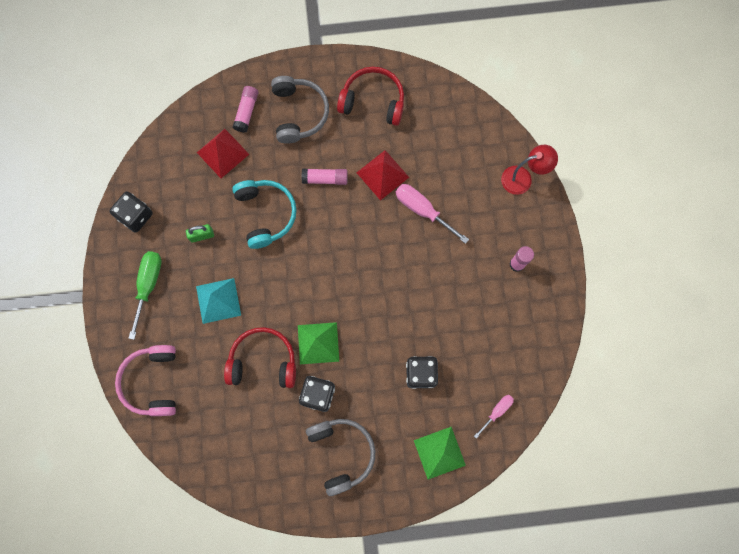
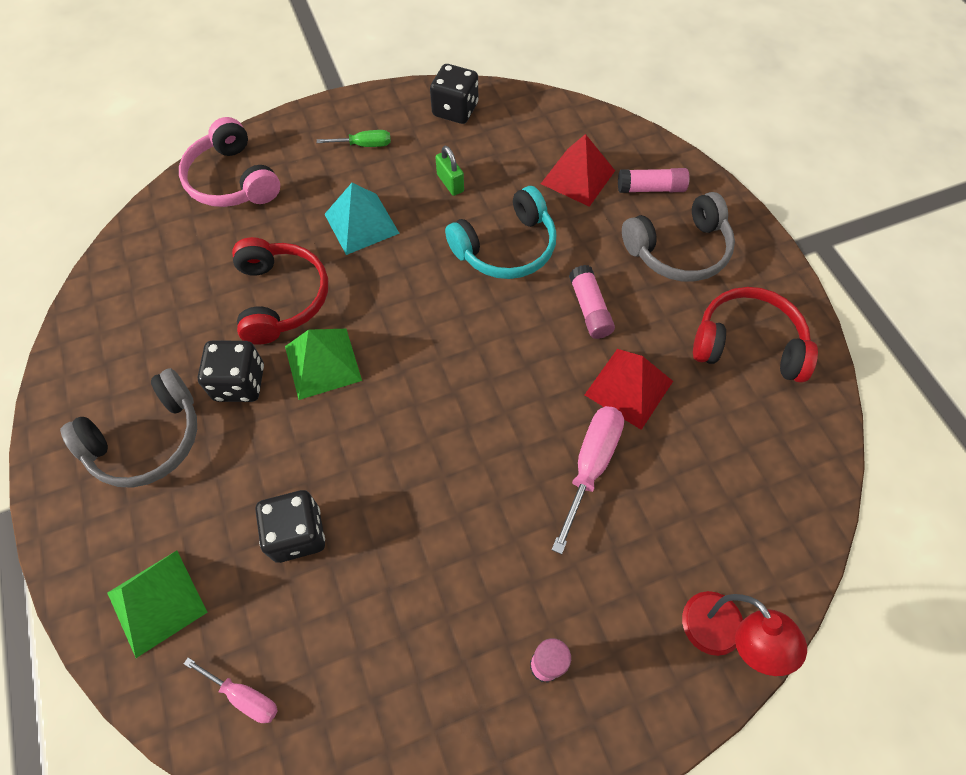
camera: 75 degrees right, 15 degrees down
(148, 285) = (364, 145): green screwdriver -> green screwdriver, size x0.60
(152, 382) = (232, 180): pink headphones -> pink headphones turned 105 degrees counterclockwise
(373, 101) = (747, 343): red headphones -> red headphones turned 75 degrees counterclockwise

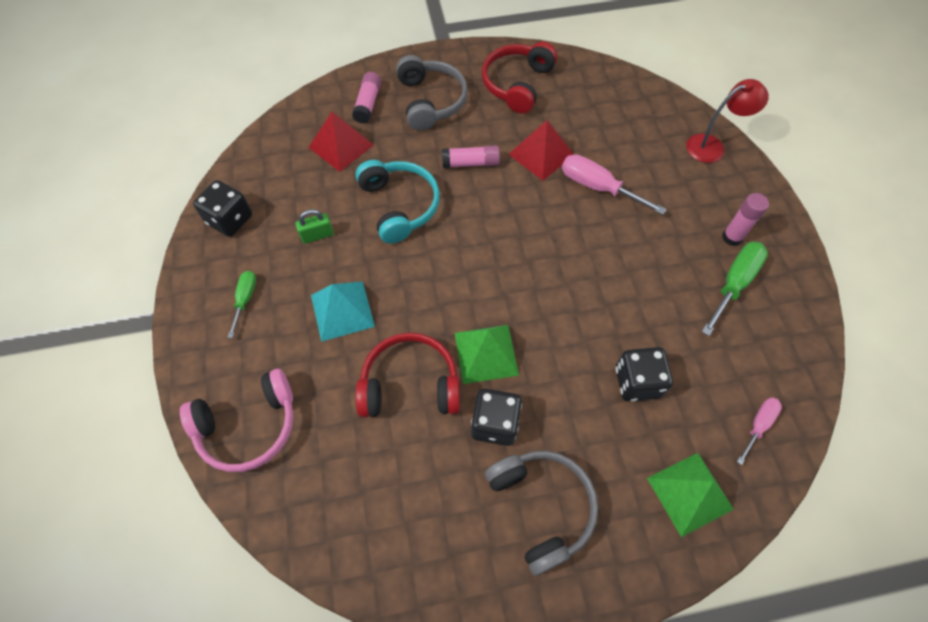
camera: 80 degrees left, 0 degrees up
(462, 667) = (734, 283): none -> green screwdriver

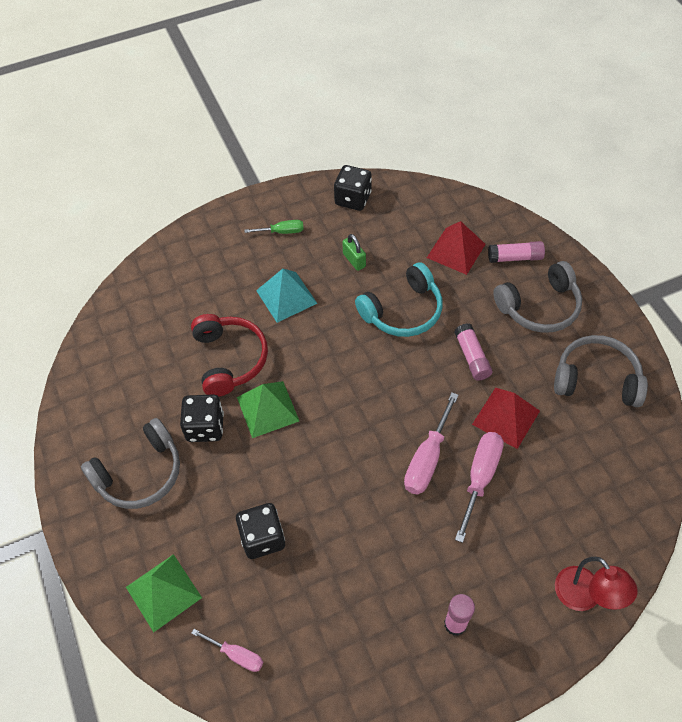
camera: 80 degrees right, 5 degrees down
(248, 426) = (179, 266): pink headphones -> none
(517, 84) = (596, 379): red headphones -> grey headphones
(572, 222) = (427, 459): none -> pink screwdriver
(734, 283) = (394, 627): green screwdriver -> none

